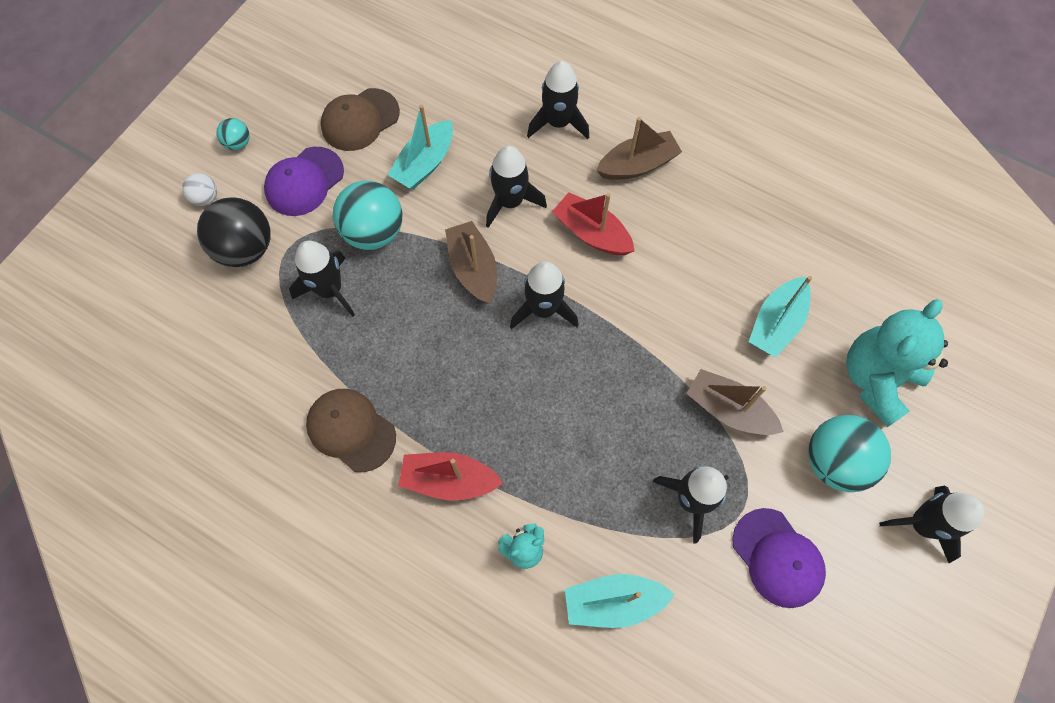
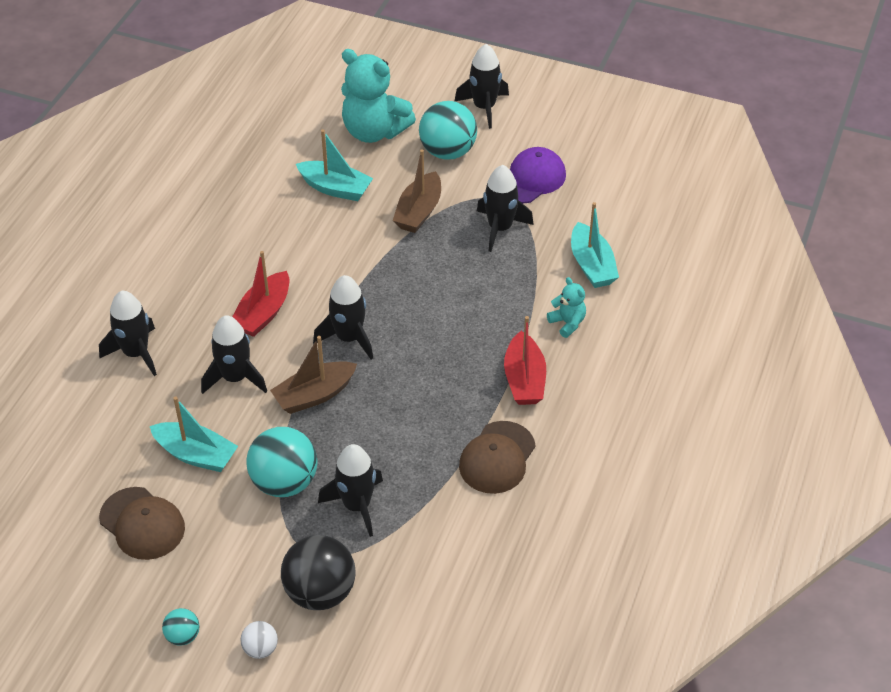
camera: 100 degrees left, 20 degrees down
(304, 181) = (229, 558): purple cap -> none
(637, 165) = (182, 288): brown boat -> none

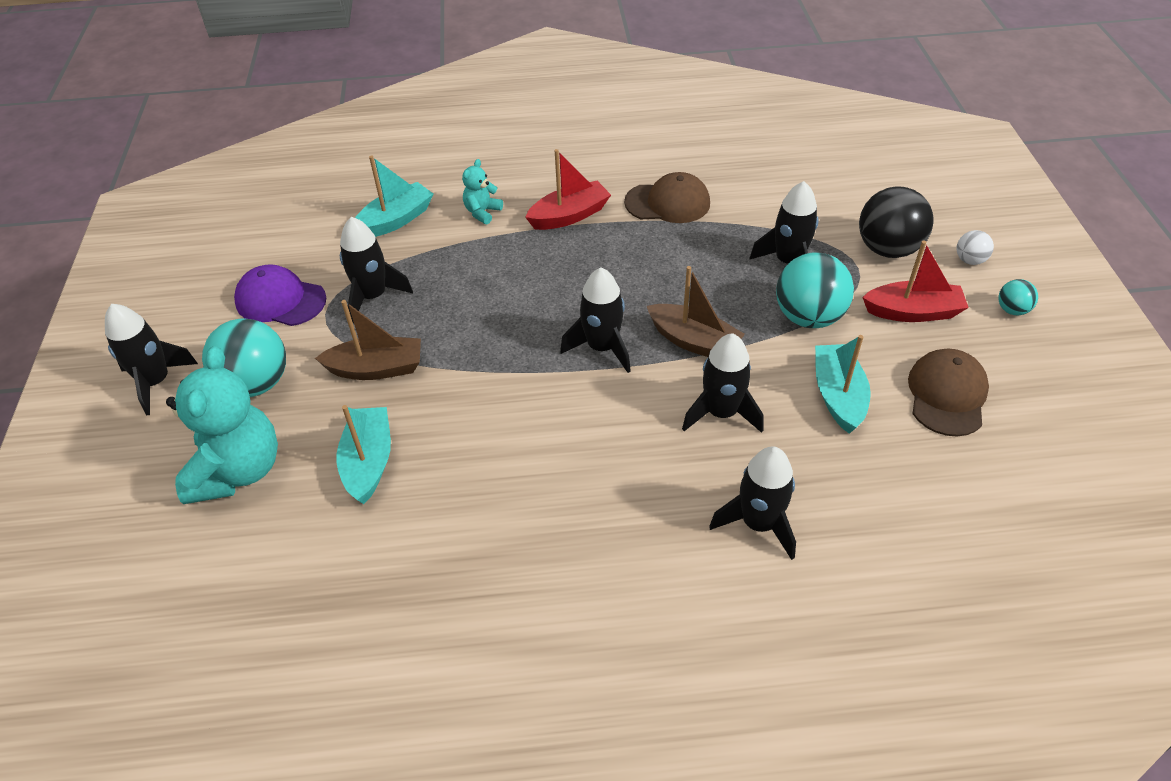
camera: 115 degrees left, 0 degrees up
(263, 313) = (616, 433): red boat -> red boat (913, 312)

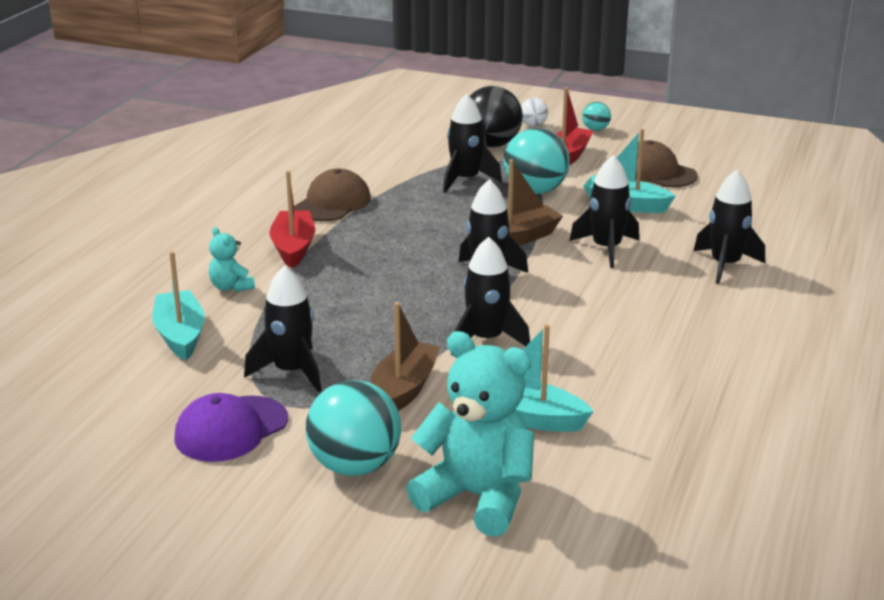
camera: 65 degrees left, 20 degrees down
(156, 382) = (282, 537): black rocket -> black rocket (486, 339)

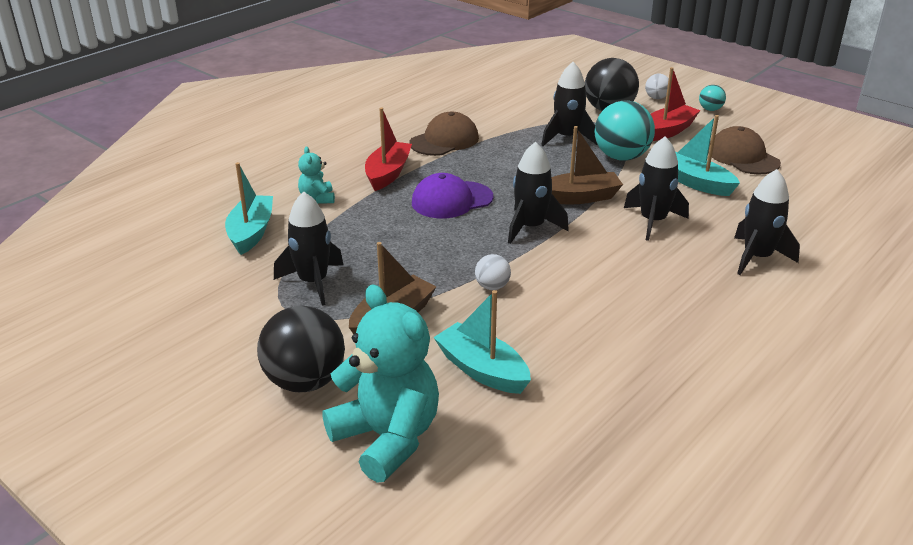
camera: 20 degrees right, 5 degrees up
(231, 429) = (232, 323): purple cap -> purple cap (451, 200)
(354, 466) = (305, 381): turquoise ball -> black ball
(486, 339) = (492, 286): black rocket -> white ball

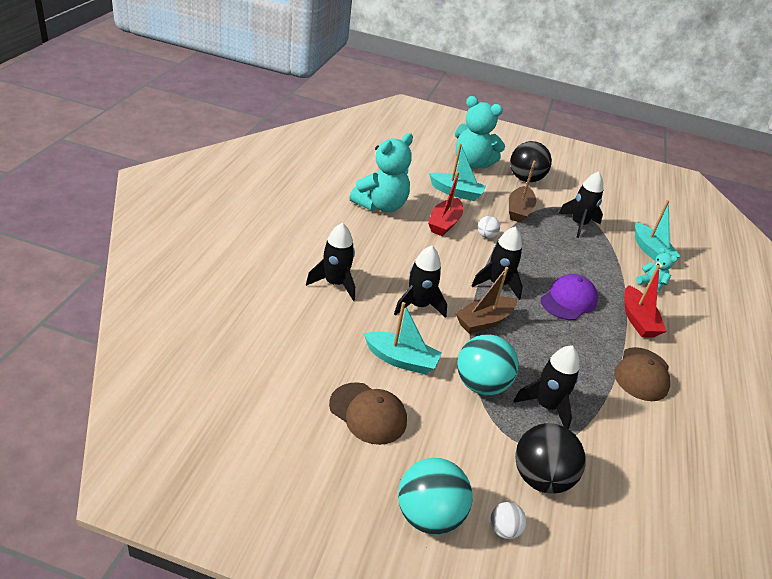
camera: 150 degrees right, 5 degrees up
(648, 362) = (381, 206): none -> turquoise teddy bear
(668, 131) = (458, 447): red boat -> red boat (444, 223)
(710, 109) = (428, 516): turquoise ball -> turquoise ball, size x2.06

